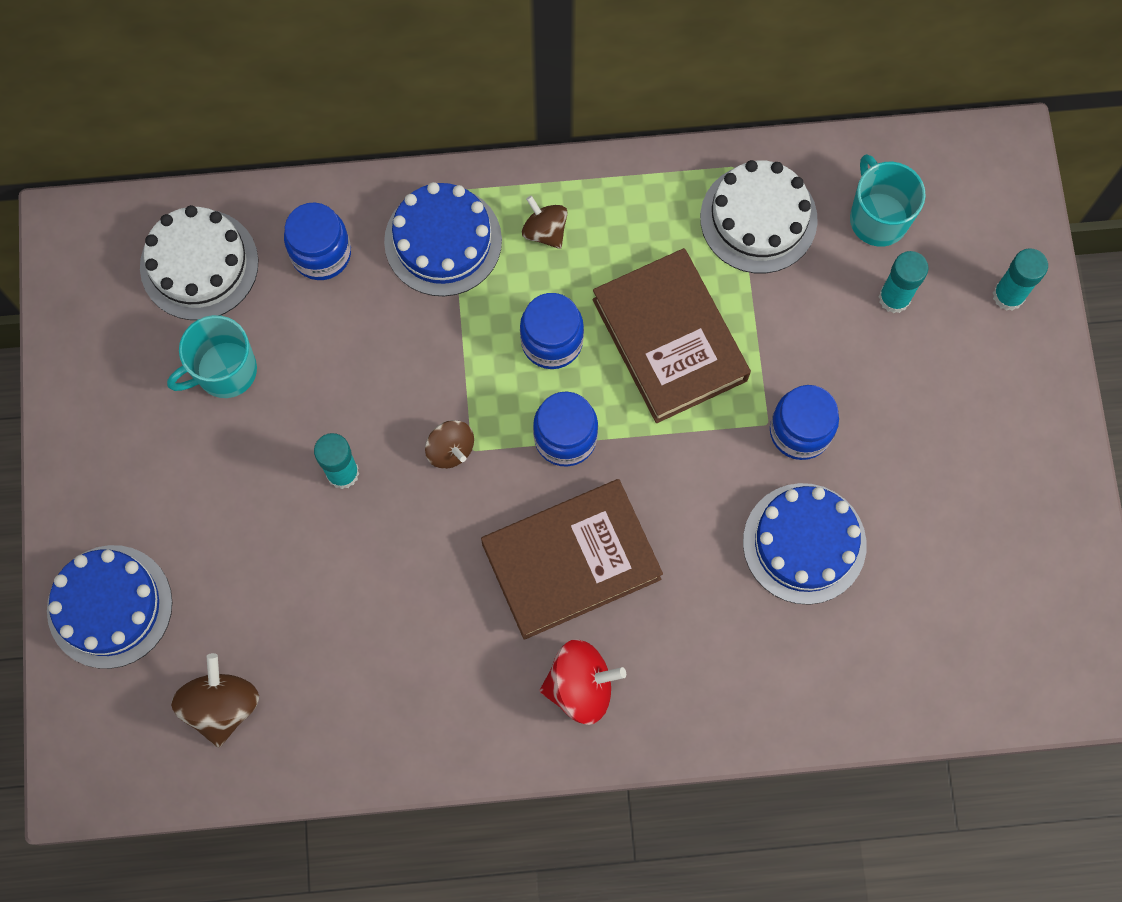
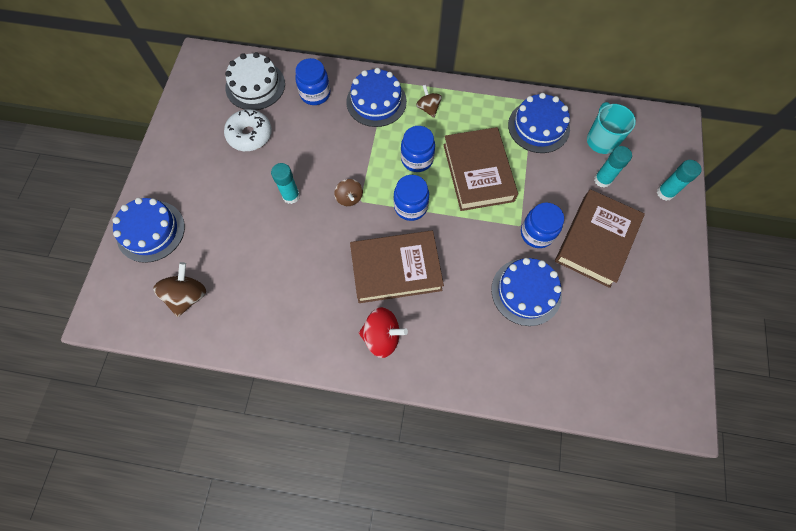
camera: 15 degrees right, 5 degrees down
(225, 371) = (250, 135): turquoise mug -> white donut
(758, 218) = (538, 126): white cake -> blue cake
(904, 418) = (596, 240): none -> brown book

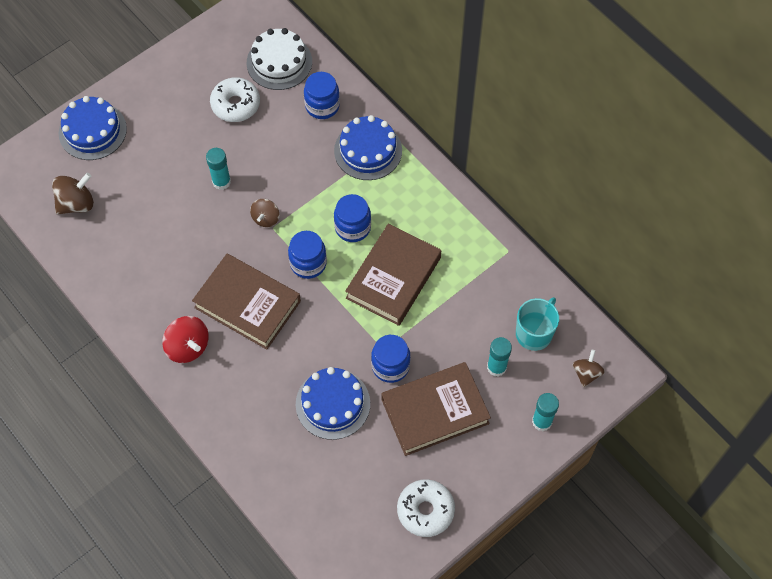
camera: 40 degrees right, 5 degrees down
(428, 108) = (407, 189): brown spinning top -> brown spinning top (586, 373)
(538, 126) = (489, 278): blue cake -> none
(661, 314) = (425, 510): none -> white donut

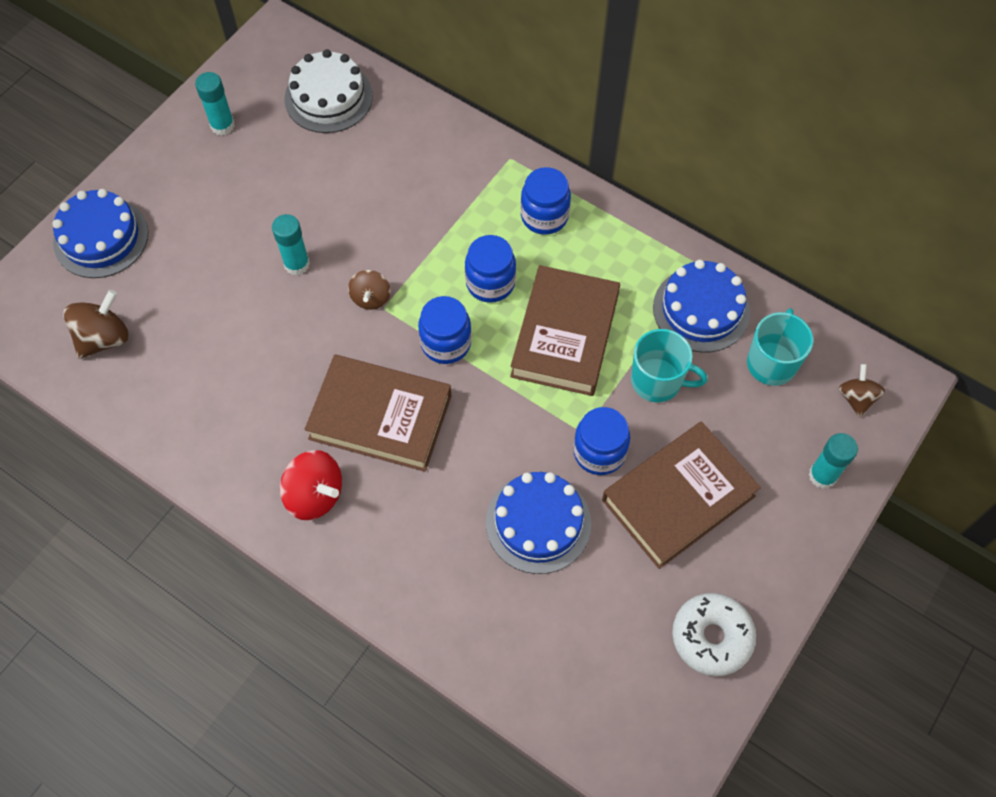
camera: 15 degrees left, 0 degrees up
(235, 104) = (286, 162): white donut -> none
(322, 106) = (401, 139): blue jar -> blue jar (544, 216)
(368, 150) = (479, 181): blue cake -> blue cake (701, 309)
(448, 326) = (657, 381): none -> turquoise mug
(496, 367) = (739, 419): turquoise glue stick -> turquoise glue stick (222, 125)

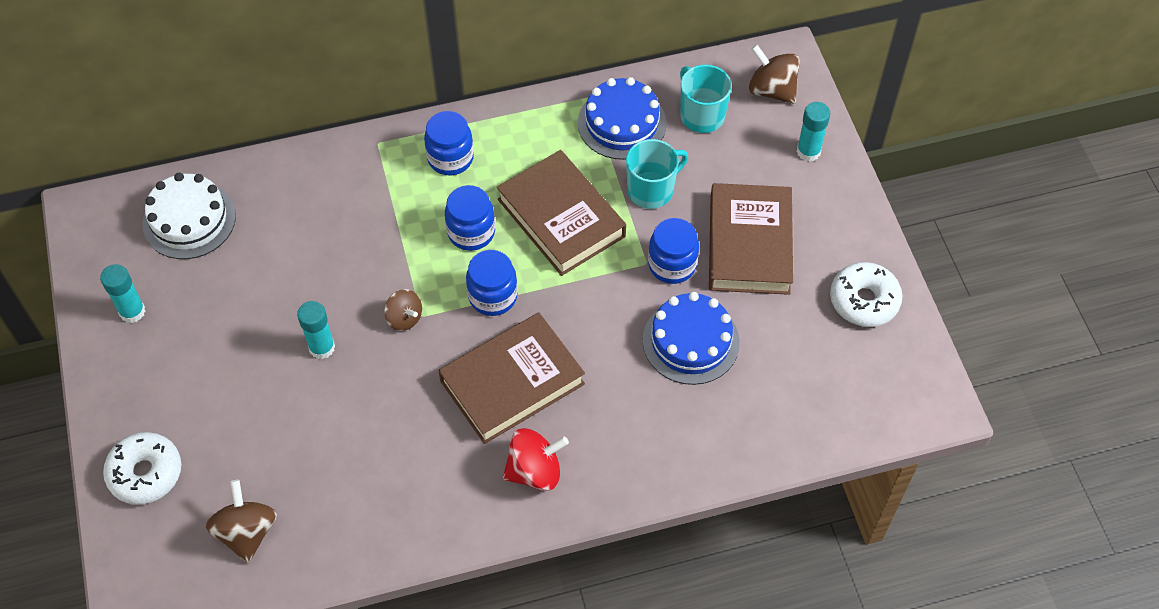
camera: 50 degrees left, 5 degrees down
(101, 238) = (145, 473): blue cake -> white donut
(856, 398) = (771, 90): brown spinning top -> brown spinning top, size x1.53

